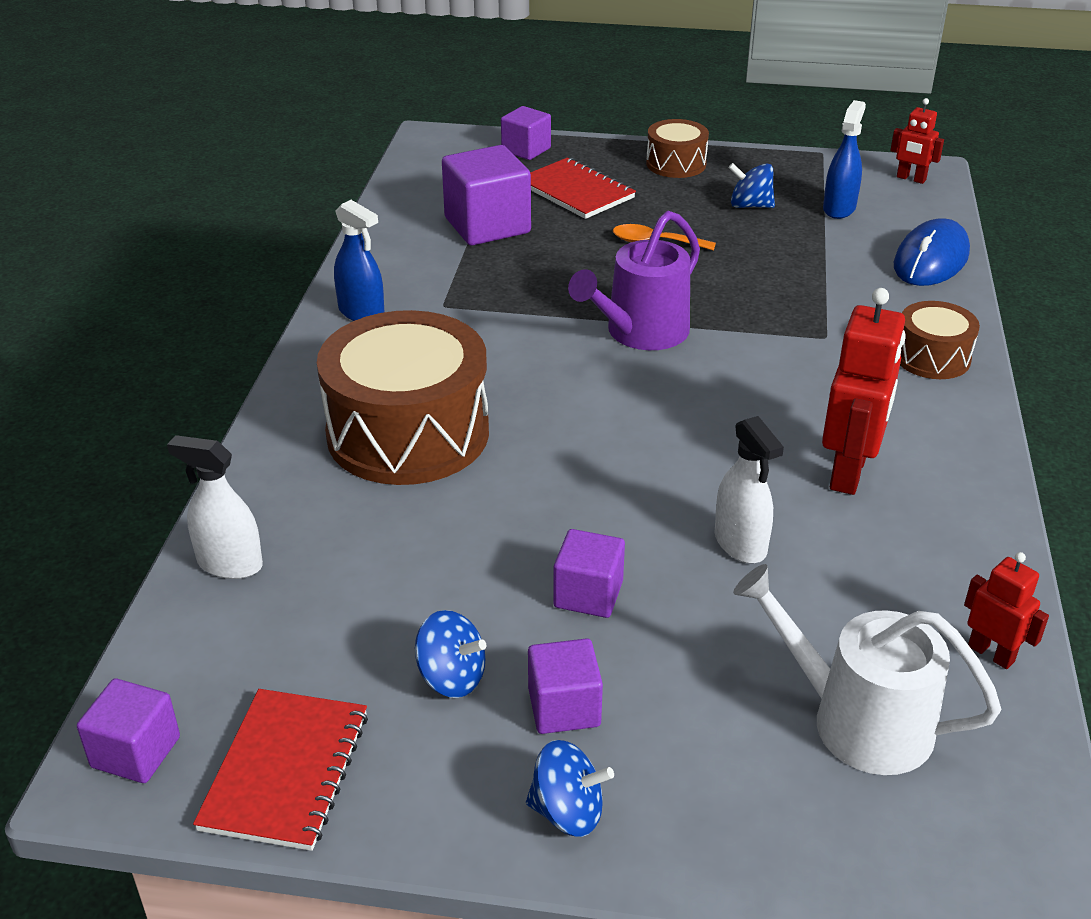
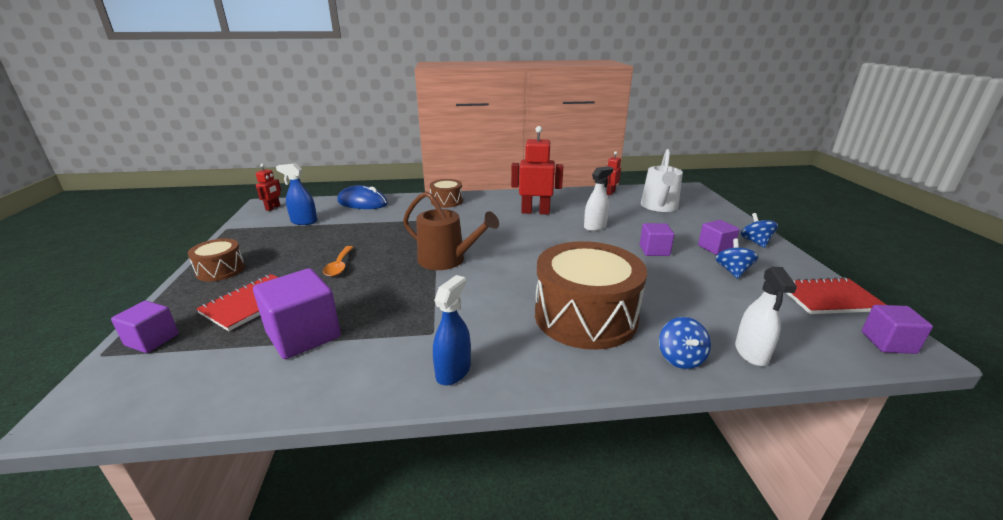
camera: 105 degrees left, 10 degrees down
(641, 332) = (447, 260): purple watering can -> brown watering can
(750, 205) = (294, 243): blue spinning top -> blue spinning top (680, 358)

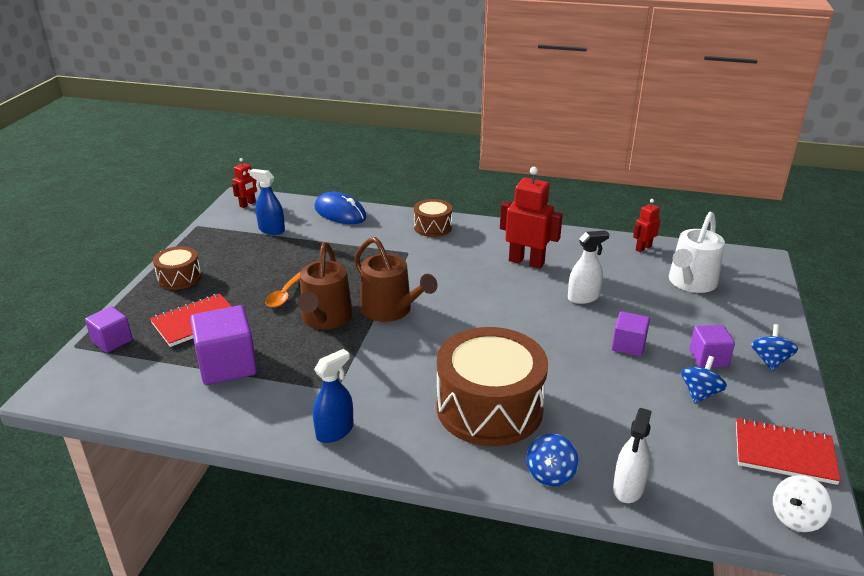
camera: 20 degrees right, 5 degrees up
(389, 277) = (325, 319): none -> brown watering can
(888, 342) = (796, 518): purple cube -> white spinning top

